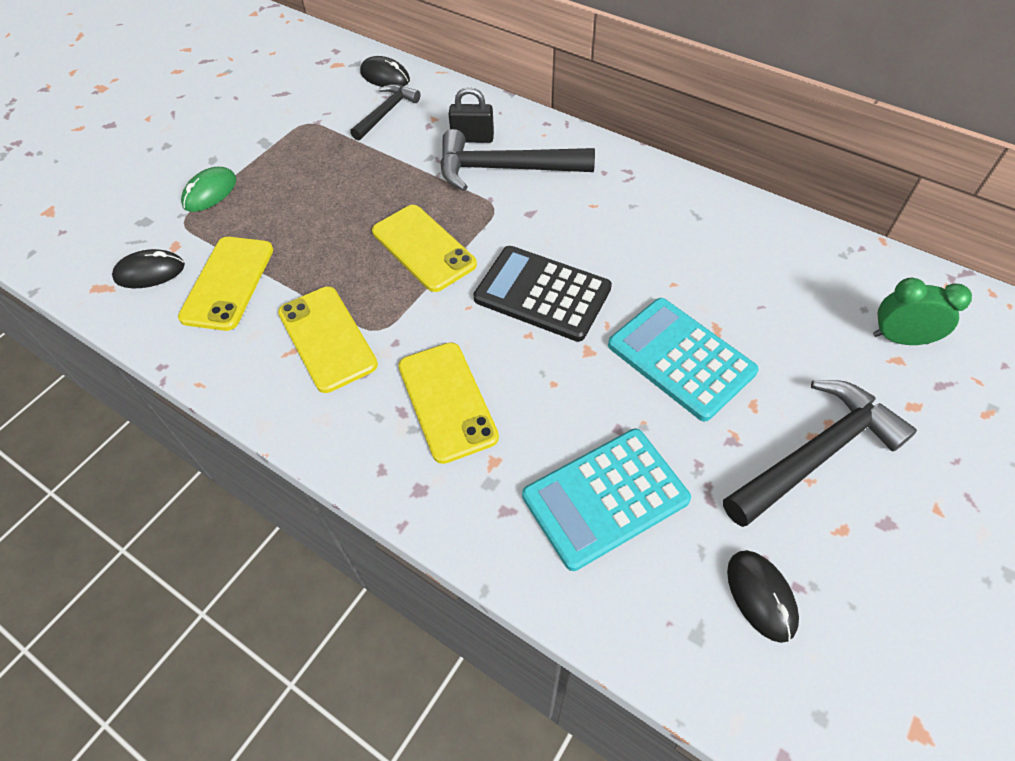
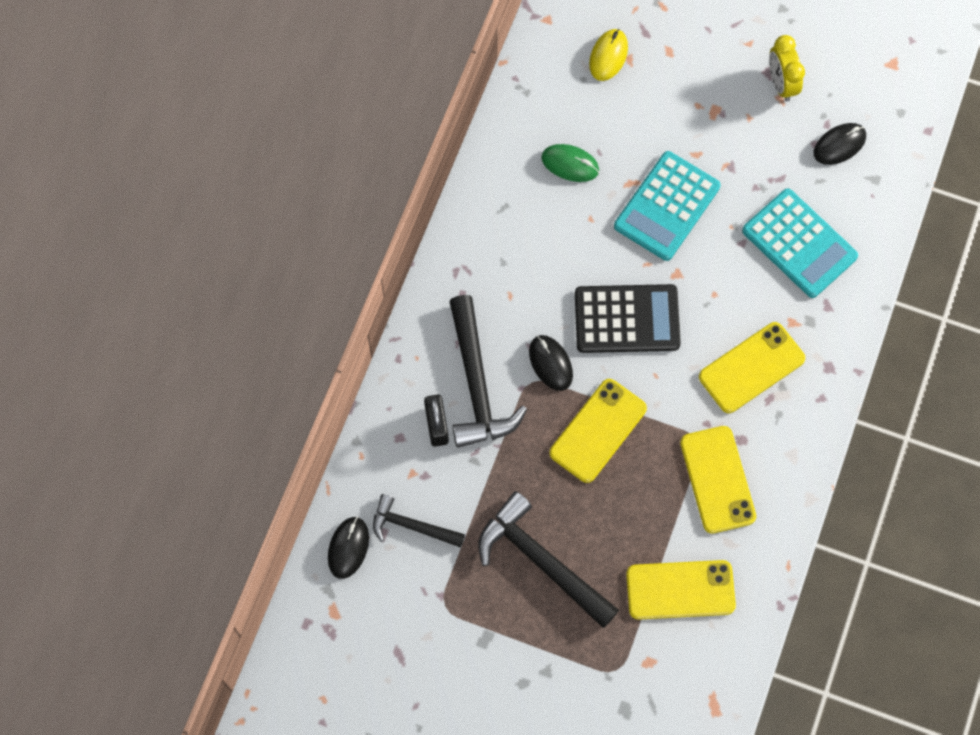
camera: 105 degrees left, 15 degrees up
(150, 272) = (686, 669): black mouse -> black mouse (550, 363)
(210, 192) = (571, 661): green mouse -> green mouse (570, 164)
(327, 338) = (717, 479): yellow phone -> yellow phone turned 60 degrees counterclockwise
(542, 294) = (627, 319): black calculator -> black calculator turned 105 degrees counterclockwise
(816, 453) = (726, 113): black hammer -> black hammer (541, 561)
(869, 537) = (781, 84): none -> yellow clock
(900, 339) = (608, 56): green clock -> yellow mouse

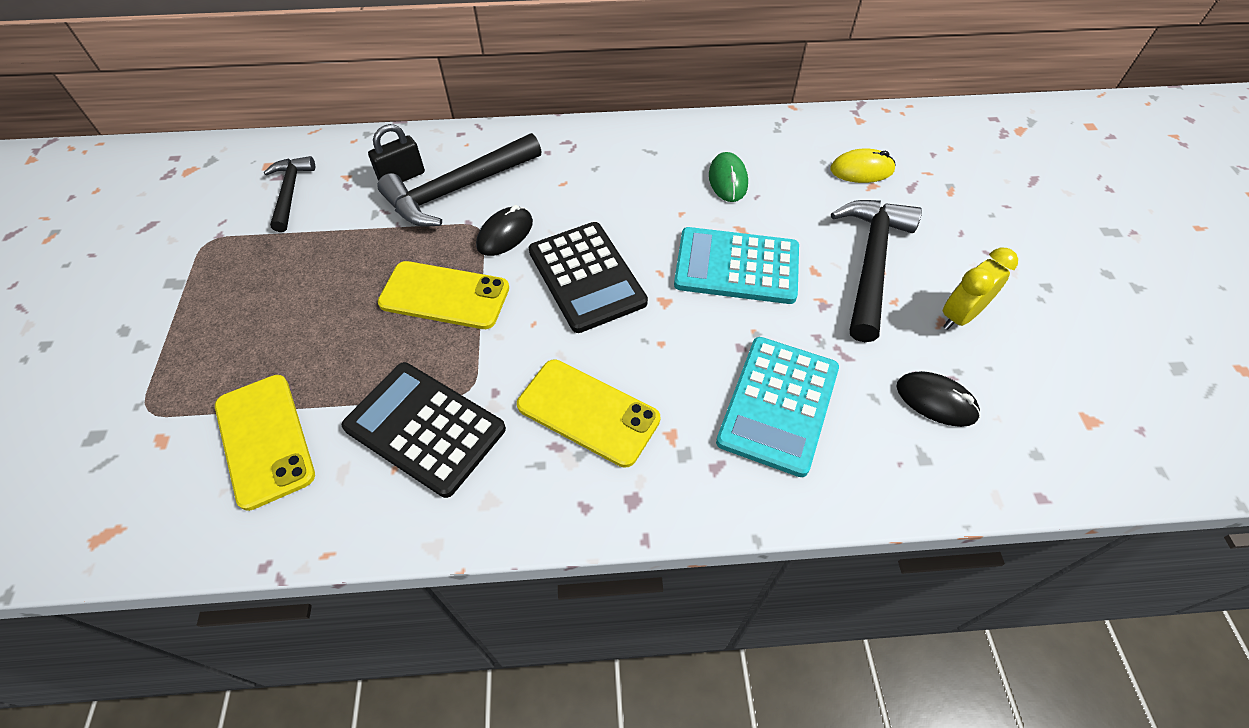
camera: 65 degrees right, 15 degrees down
(348, 548) = (256, 159): black mouse -> none
(541, 561) = (274, 298): black hammer -> black hammer (870, 263)
(717, 479) = (425, 428): yellow phone -> black calculator

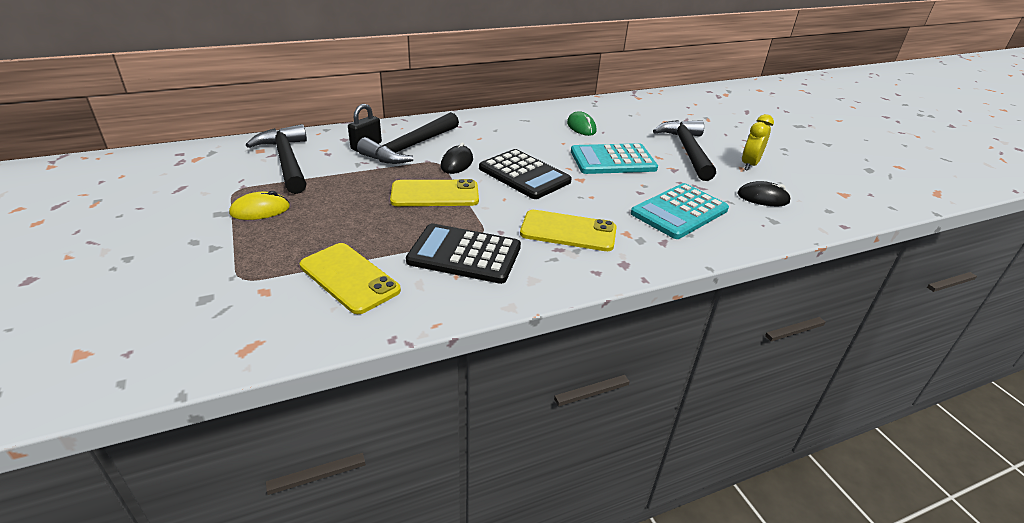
camera: 20 degrees left, 20 degrees down
(290, 192) = (286, 161): black hammer -> black hammer, size x1.69
(778, 405) = (679, 212): turquoise calculator -> turquoise calculator turned 45 degrees clockwise
(861, 170) = (654, 116): yellow mouse -> yellow mouse (260, 210)

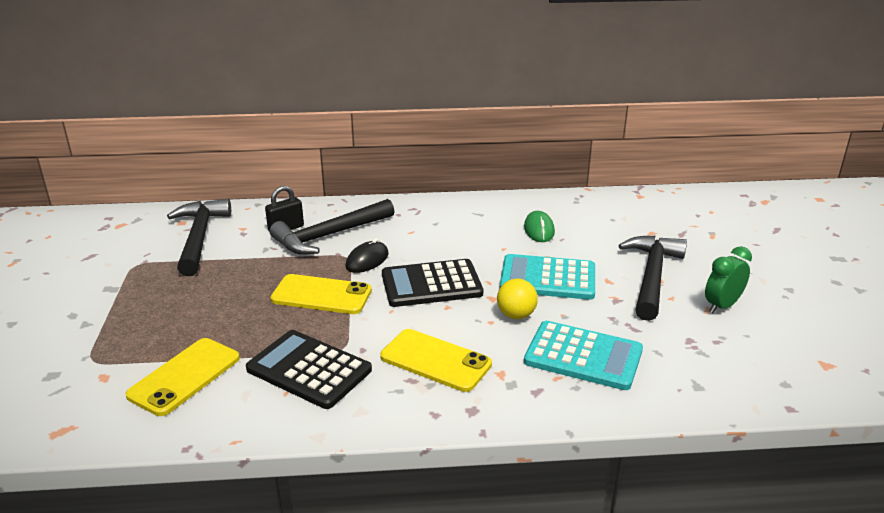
camera: 20 degrees right, 5 degrees down
(260, 210) = (145, 290): yellow mouse -> none
(349, 278) = (184, 376): yellow phone -> yellow phone turned 60 degrees clockwise
(524, 175) = (431, 284): black calculator -> black calculator turned 105 degrees clockwise
(607, 189) = (516, 315): none -> yellow ball
(679, 212) = (583, 356): turquoise calculator -> turquoise calculator turned 135 degrees counterclockwise
(749, 165) = (722, 306): yellow clock -> green clock
(763, 198) = (705, 354): black mouse -> none

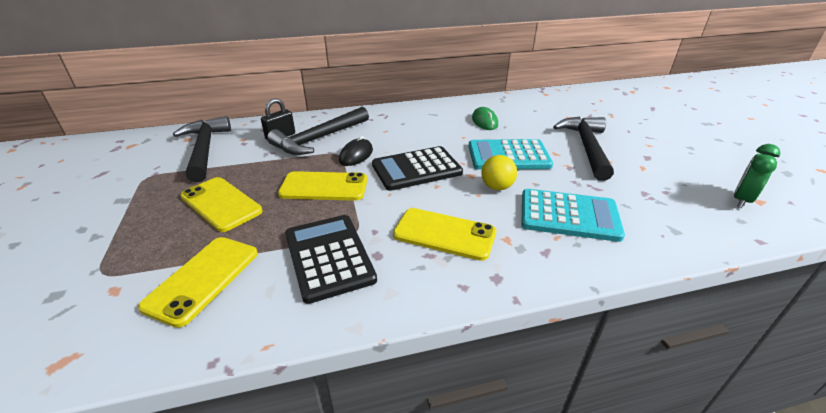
camera: 10 degrees left, 5 degrees up
(210, 303) = (221, 204): none -> yellow phone
(309, 370) = (329, 257): black calculator -> black calculator turned 45 degrees clockwise
(722, 306) = (651, 164): green clock -> green clock (741, 200)

